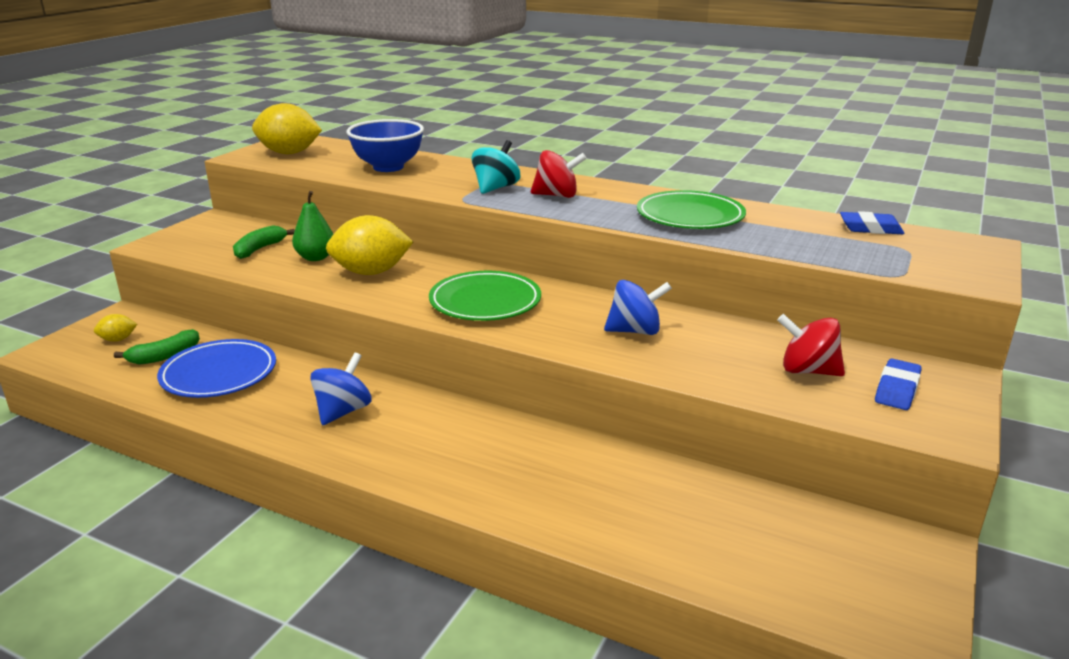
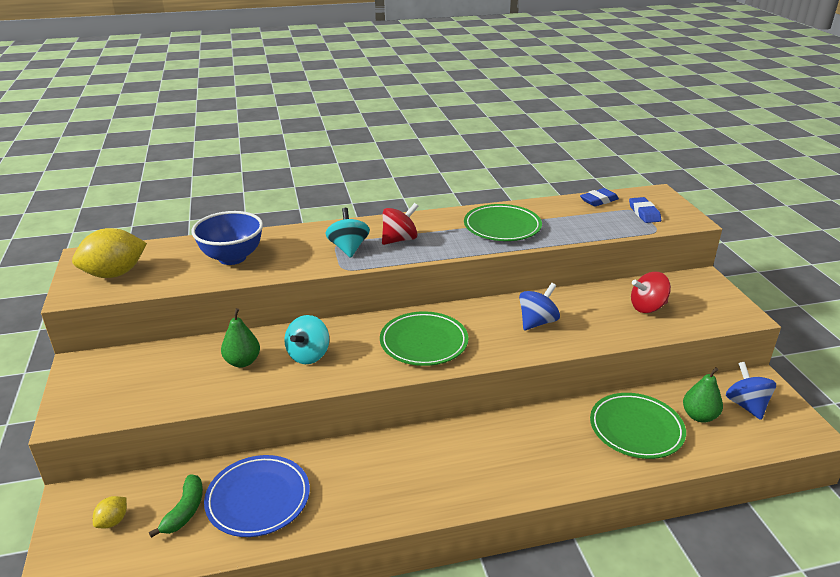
camera: 40 degrees left, 5 degrees up
(259, 249) = (180, 375): green banana -> none
(343, 411) = (396, 473): blue spinning top -> blue spinning top (746, 405)
(371, 272) = (308, 355): yellow lemon -> turquoise spinning top
(647, 503) = (636, 429): none -> green plate
(757, 534) = (699, 416): none -> green pear
(897, 389) = (694, 300): blue eraser -> blue eraser (644, 213)

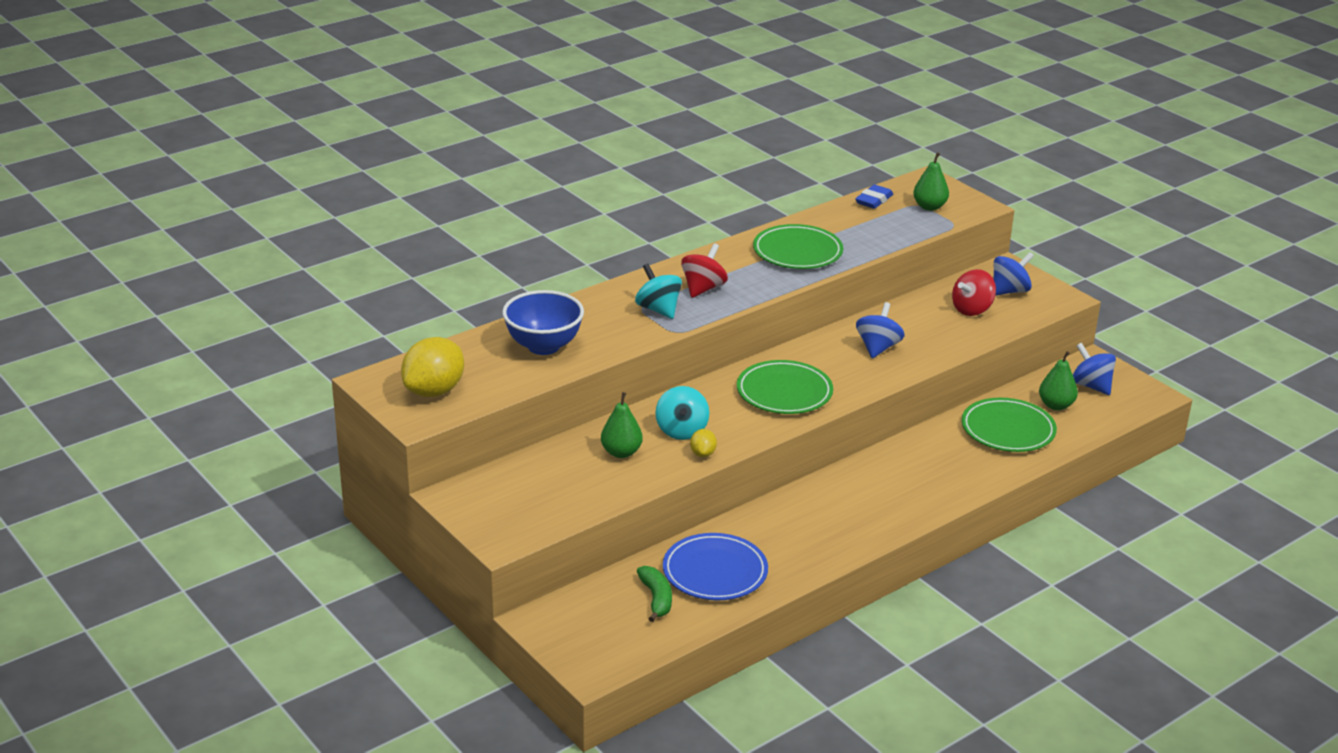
camera: 25 degrees left, 0 degrees up
(113, 521) = (597, 624): yellow lemon -> yellow lemon (703, 453)
(644, 213) = (929, 207): blue eraser -> green pear
(693, 298) = (1009, 291): none -> blue spinning top

